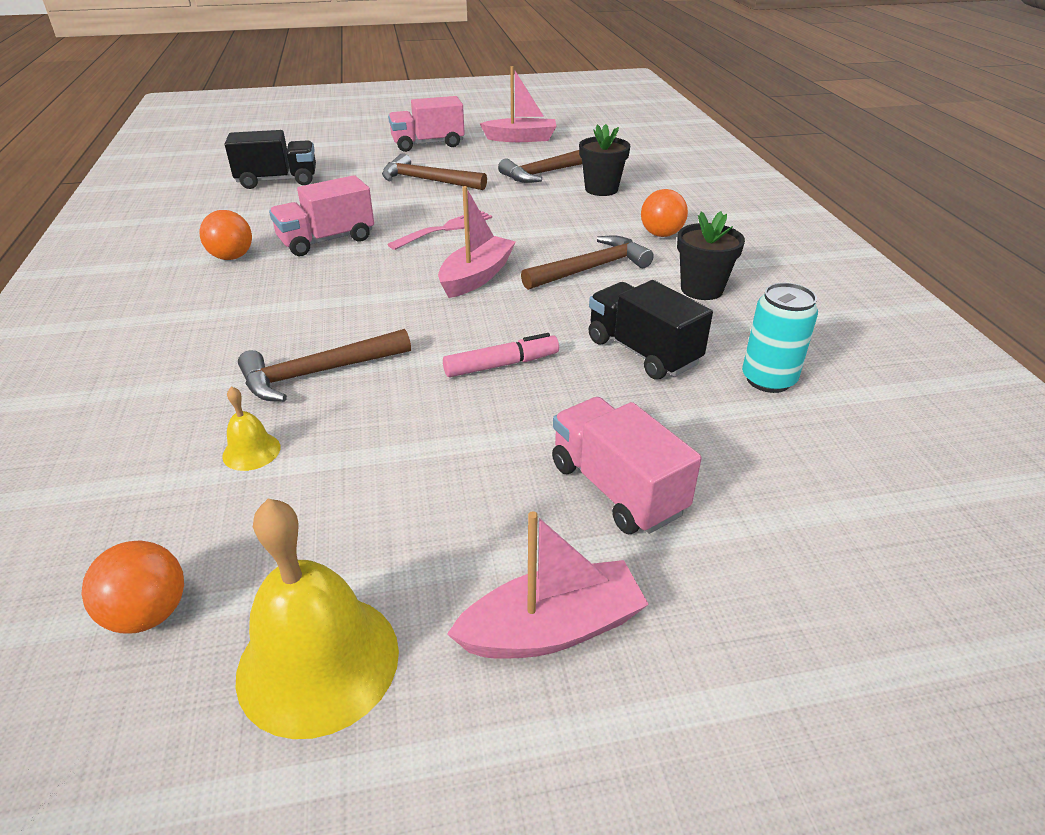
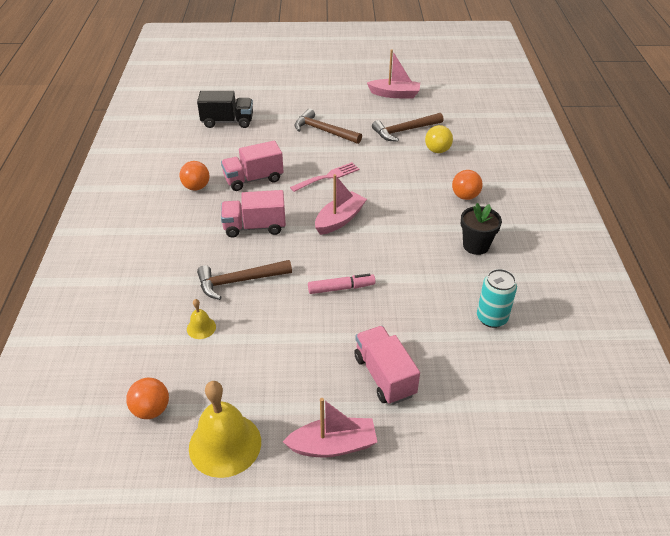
camera: 10 degrees right, 5 degrees up
(428, 144) = (329, 94): pink truck -> pink truck (254, 227)
(591, 268) = (411, 221): brown hammer -> none
(601, 189) = (437, 150): black flower pot -> yellow ball
(642, 352) = (424, 289): black truck -> none

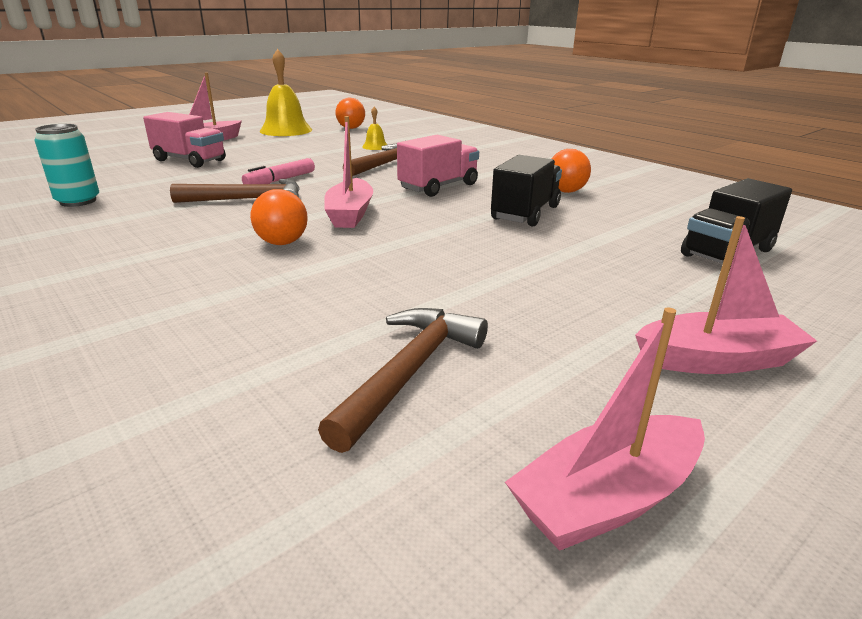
camera: 140 degrees right, 15 degrees down
(253, 179) = (525, 213): pink truck -> black truck
(320, 100) = (717, 360): none -> pink boat
(323, 131) = (568, 299): brown hammer -> brown hammer (248, 200)
(327, 177) = (436, 243): pink fork -> none
(437, 150) = (276, 356): yellow ball -> none
(465, 196) = (157, 293): orange ball -> orange ball (282, 243)
(476, 246) = (114, 243): black flower pot -> none

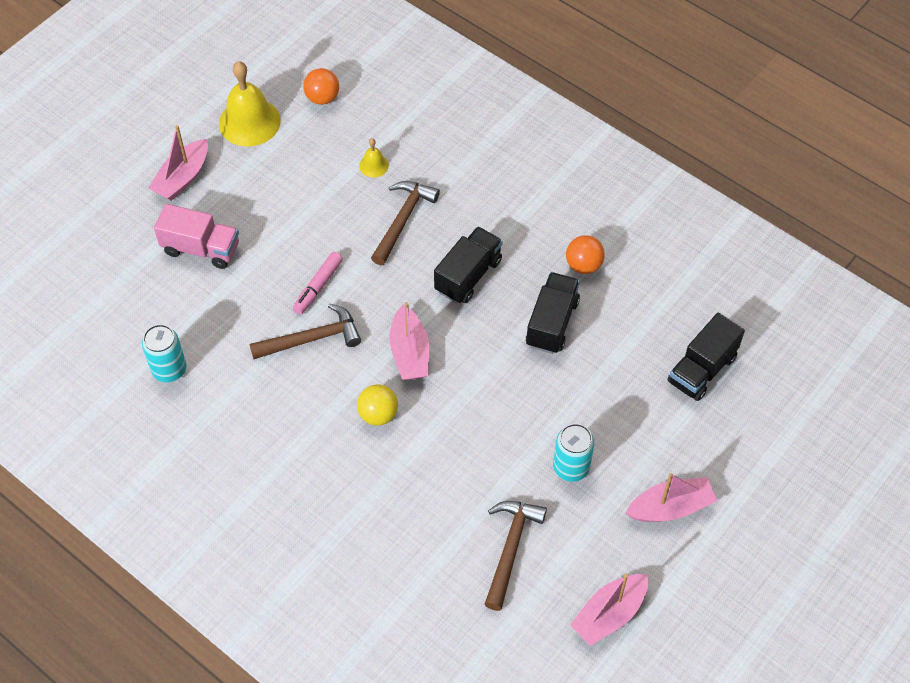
camera: 10 degrees left, 30 degrees up
(282, 243) = (378, 414): orange ball -> yellow ball
(438, 187) = (468, 275): pink truck -> black truck
(536, 304) = (571, 467): none -> turquoise can

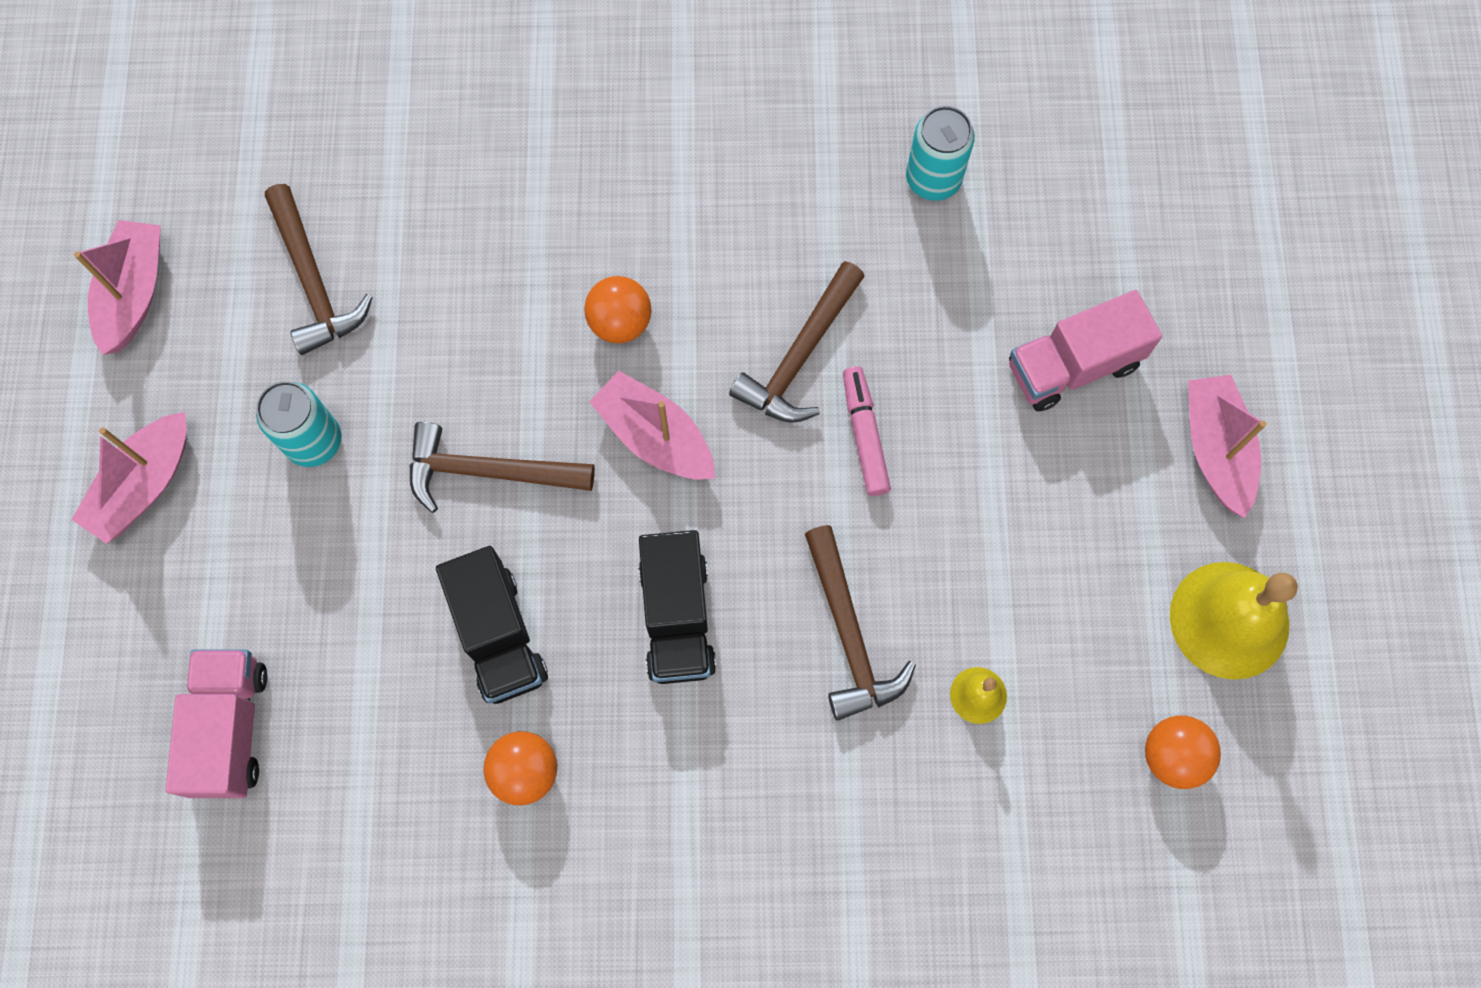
camera: 140 degrees right, 15 degrees up
(378, 414) = (620, 322): yellow ball -> orange ball
(499, 393) = (488, 472): none -> brown hammer
(702, 369) = (230, 728): black truck -> pink truck

